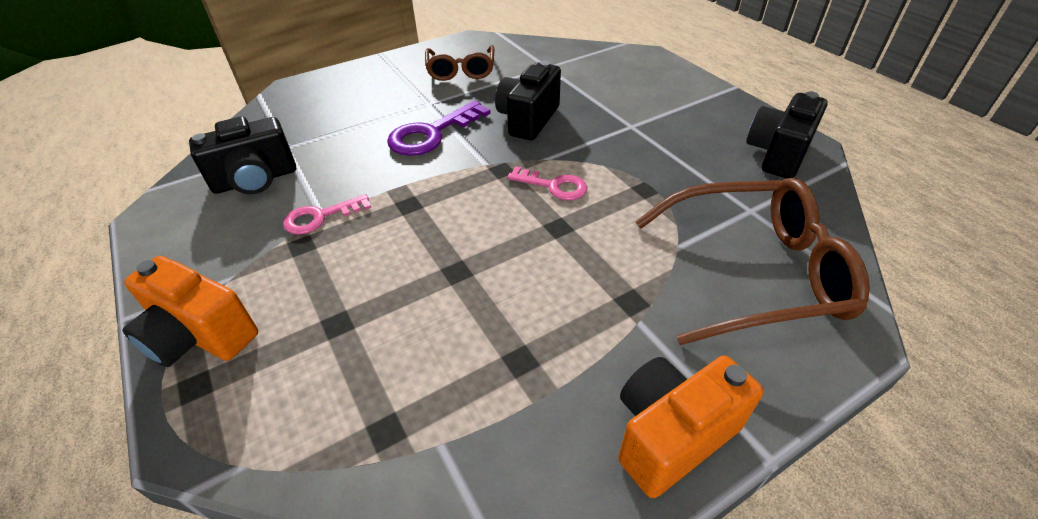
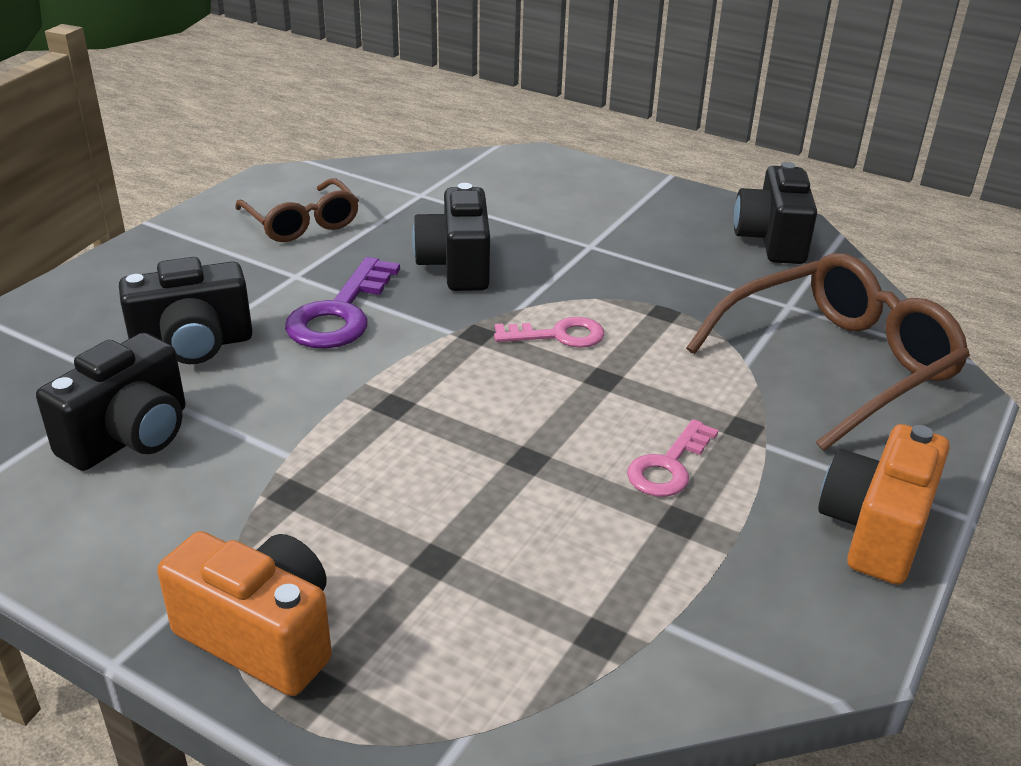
camera: 30 degrees left, 10 degrees down
(200, 336) = (261, 636): orange camera -> orange camera turned 150 degrees counterclockwise
(321, 217) = (285, 453): pink key -> pink key (669, 466)
(336, 133) = (193, 345): none -> black camera

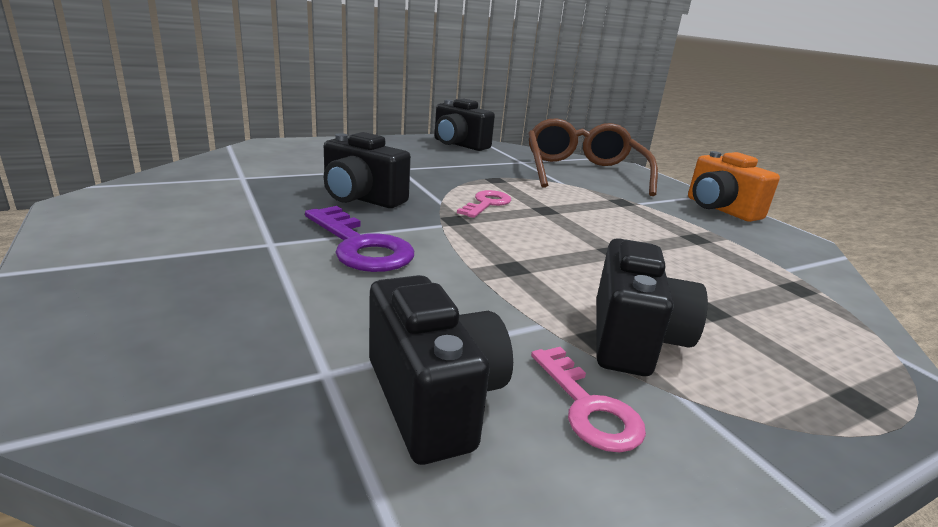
camera: 60 degrees left, 10 degrees down
(193, 345) = (309, 317): black camera -> black camera (633, 339)
(261, 636) = (794, 409): orange camera -> none
(301, 222) = (190, 217): brown glasses -> none
(669, 466) = (644, 224): pink key -> pink key (588, 406)

